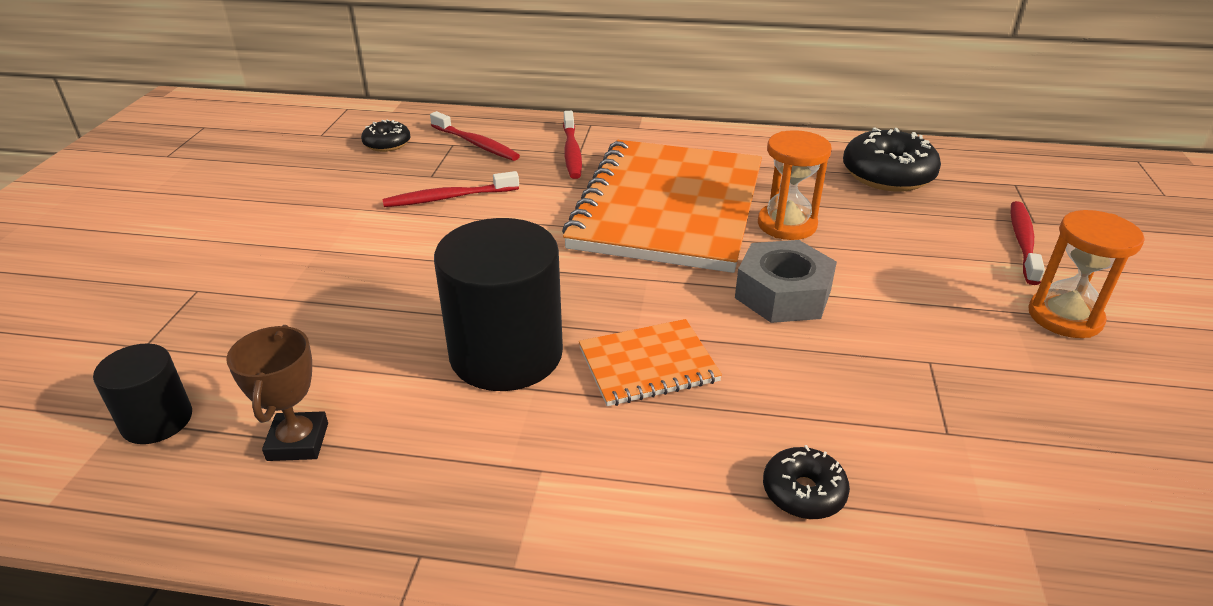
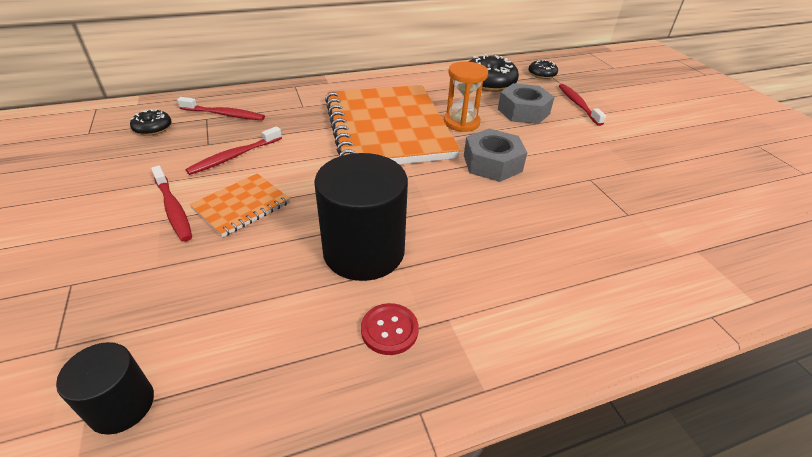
camera: 30 degrees left, 5 degrees up
(298, 442) = (263, 371): brown trophy -> none
(460, 454) = (389, 330): none -> red button
(572, 152) = (297, 106): red toothbrush -> red toothbrush (173, 209)
(648, 365) = (455, 228): orange notebook -> orange notebook (241, 206)
(803, 492) = (594, 273): black donut -> black donut (542, 74)
(908, 231) = (523, 111): none -> grey nut
(1064, 317) = (625, 138): orange hourglass -> none

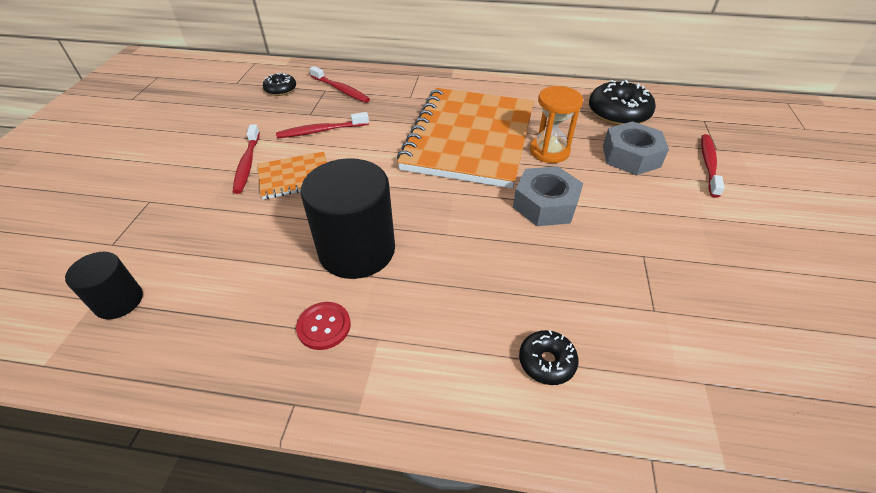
camera: 30 degrees right, 5 degrees up
(542, 74) = (694, 117): black donut -> black donut (546, 362)

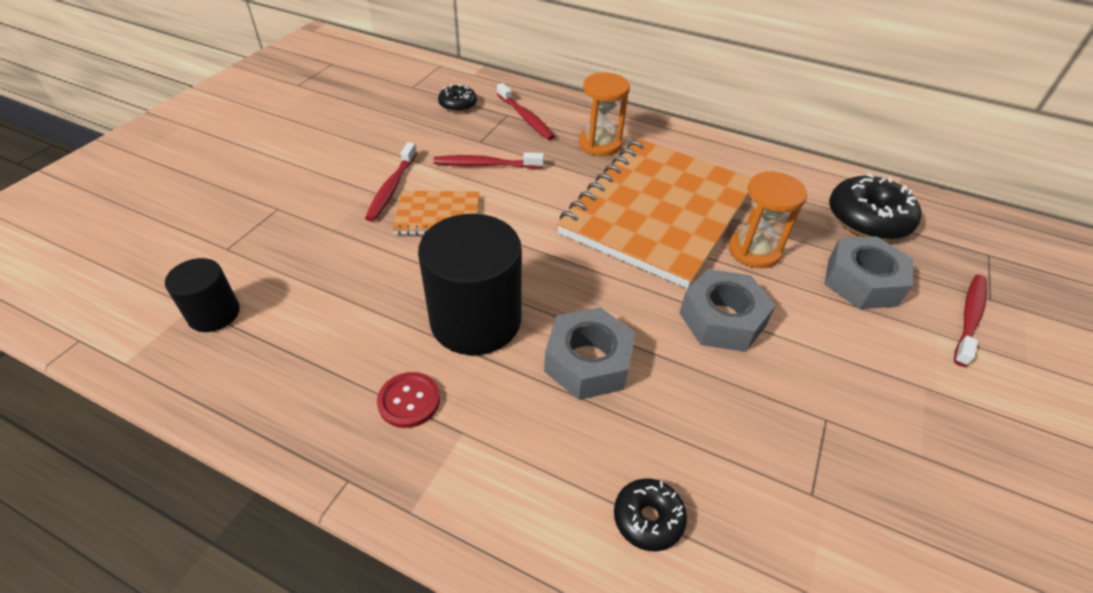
camera: 15 degrees right, 0 degrees up
(407, 98) = (600, 144): none -> orange hourglass
(458, 259) = (588, 362): none -> grey nut

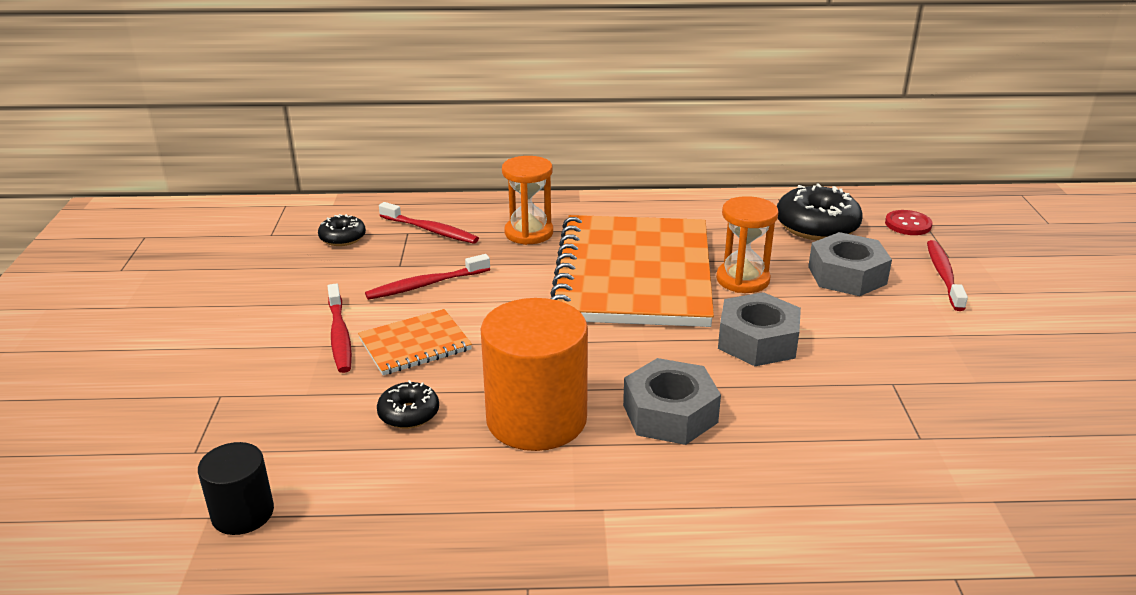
camera: 25 degrees left, 15 degrees down
(409, 401) = (530, 505): red button -> red button (908, 224)
(476, 320) = (536, 419): black cylinder -> orange cylinder
(648, 519) = (812, 504): black donut -> black donut (409, 414)

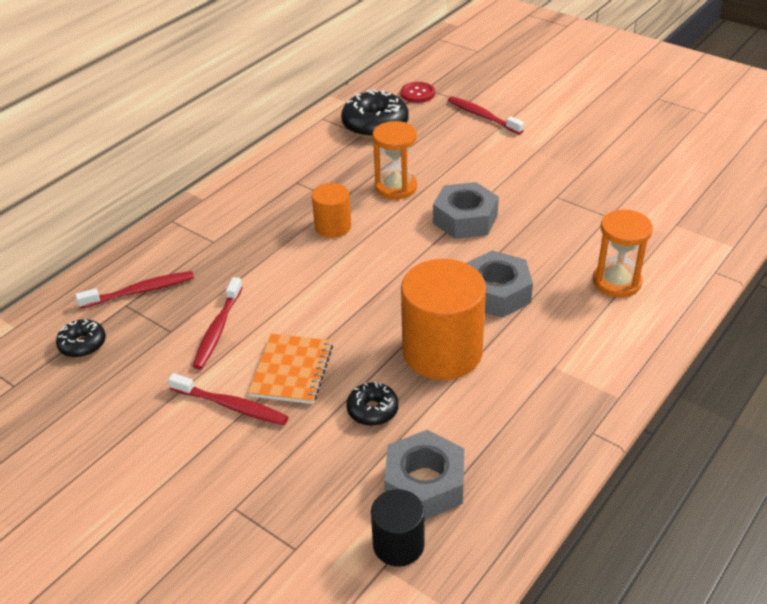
camera: 50 degrees left, 10 degrees up
(529, 233) = (214, 245): orange hourglass -> orange hourglass (616, 282)
(634, 274) = (333, 227): orange notebook -> orange cylinder
(847, 275) = (440, 147): grey nut -> grey nut (424, 483)

